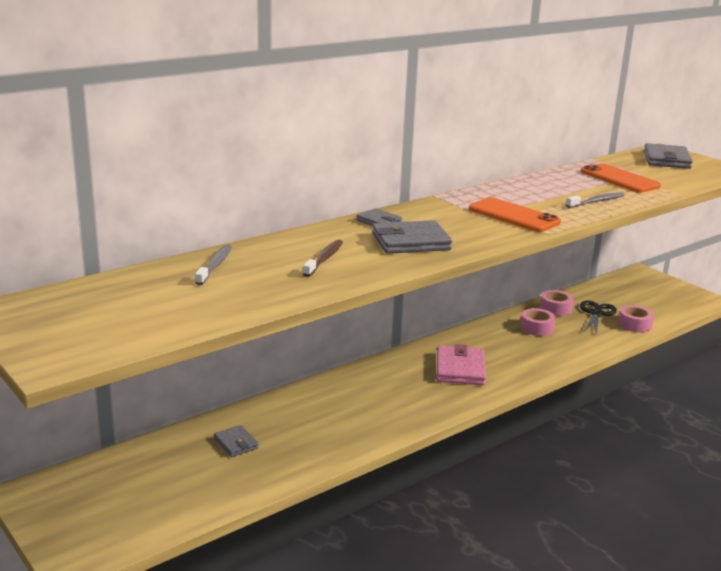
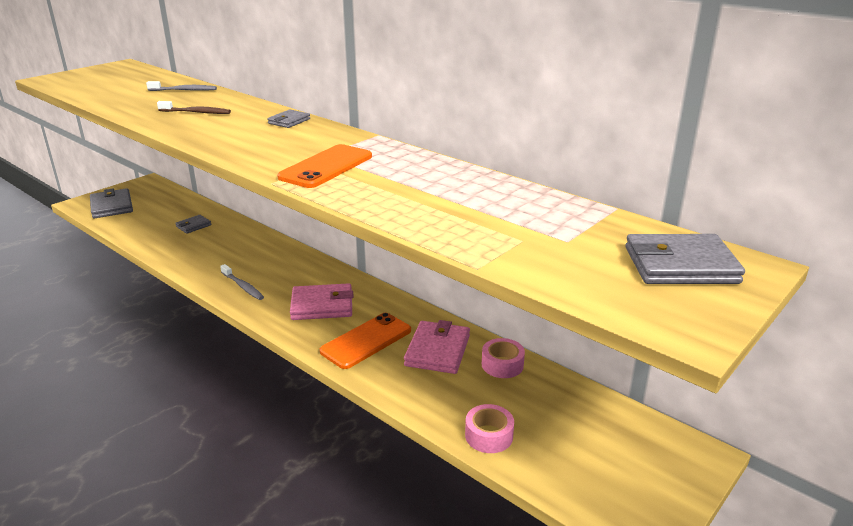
camera: 80 degrees right, 5 degrees up
(411, 242) = (238, 133): grey wallet -> grey wallet (112, 206)
(537, 328) = (437, 351): pink tape -> pink wallet
(596, 201) = (403, 207): grey toothbrush -> grey toothbrush (243, 286)
(596, 313) = (506, 399): black scissors -> none
(619, 179) = (522, 224): orange phone -> orange phone (366, 341)

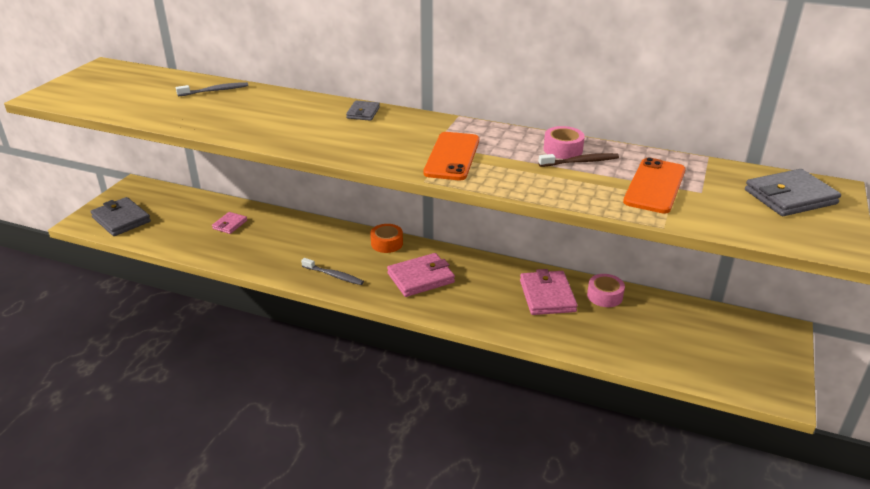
camera: 20 degrees left, 5 degrees up
(193, 226) = (230, 224): grey wallet -> pink wallet
(196, 112) = (261, 116): brown toothbrush -> brown toothbrush (580, 162)
(317, 268) = (387, 243): none -> orange tape
(366, 341) = (484, 301): orange phone -> orange phone (655, 186)
(489, 435) = (635, 354): pink tape -> pink tape (563, 149)

